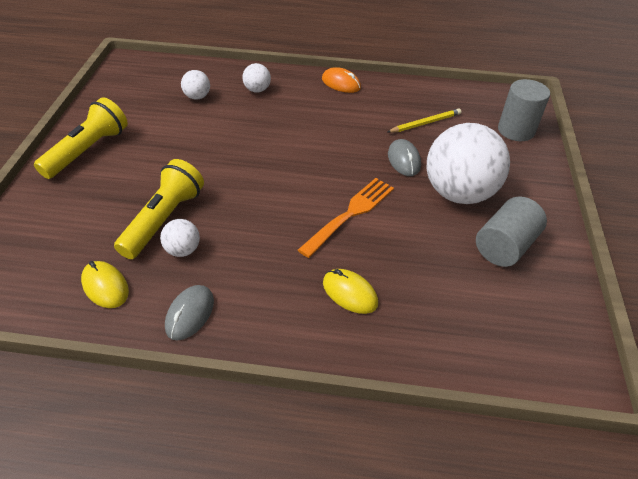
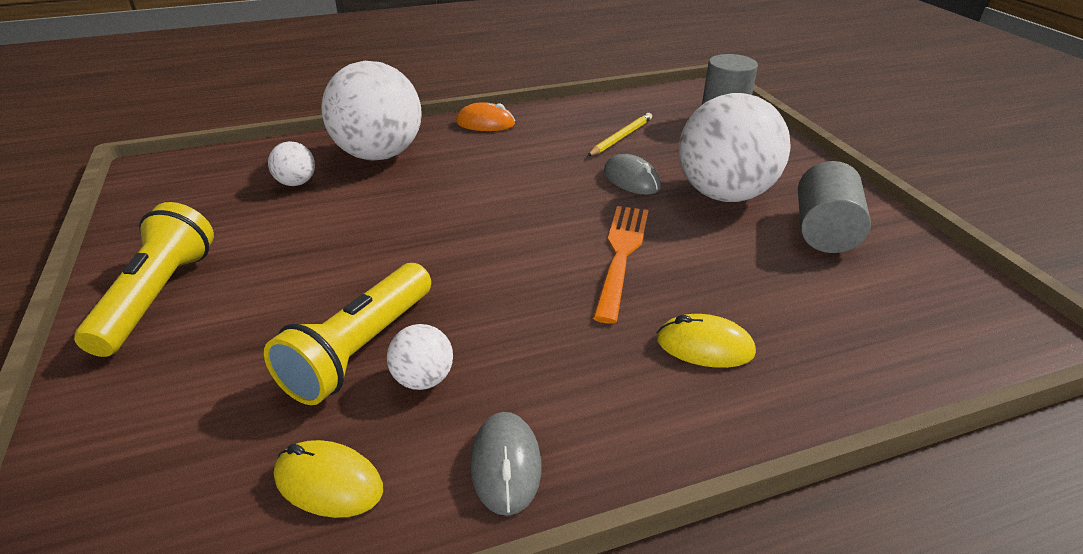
camera: 25 degrees left, 10 degrees down
(164, 220) = (360, 349): yellow flashlight -> yellow flashlight turned 150 degrees counterclockwise
(257, 90) = (379, 155): white ball -> white ball, size x2.29

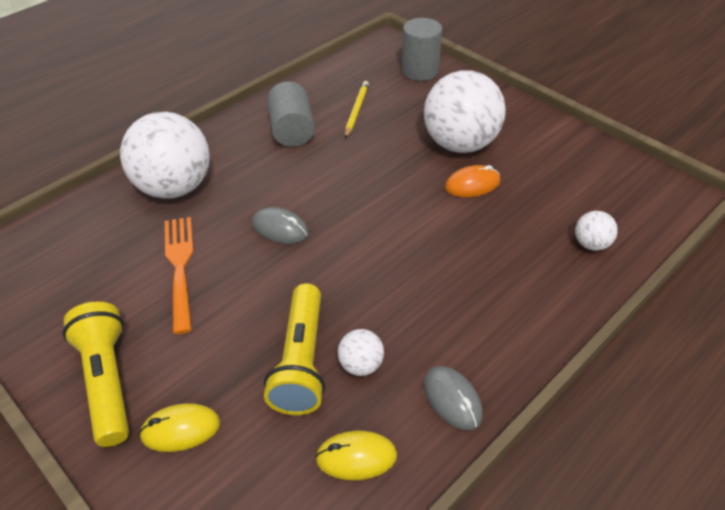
camera: 25 degrees left, 10 degrees up
(296, 183) = (127, 238): white ball -> white ball (591, 244)
(485, 123) = (239, 127): orange mouse -> orange mouse (472, 184)
(621, 256) = (424, 221): orange fork -> orange fork (180, 268)
(631, 179) = (389, 150): grey mouse -> grey mouse (280, 228)
(704, 346) = (515, 272): yellow mouse -> yellow mouse (180, 429)
(824, 231) = (538, 156): grey cylinder -> grey cylinder (292, 130)

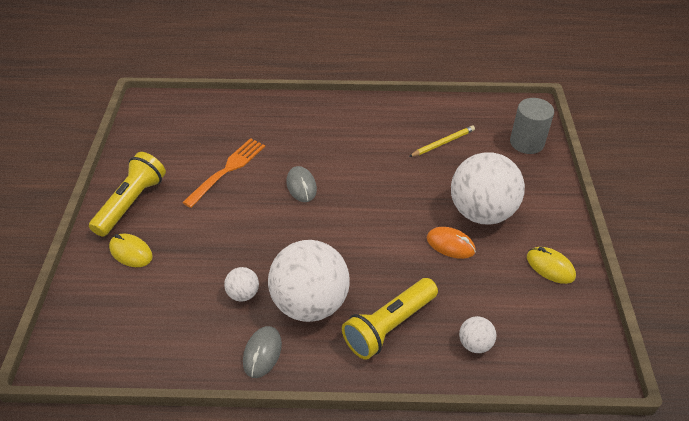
camera: 45 degrees right, 0 degrees up
(175, 187) = (279, 122): white ball -> white ball (310, 303)
(292, 130) = (385, 130): grey cylinder -> none
(301, 361) = (219, 266): yellow flashlight -> yellow flashlight (389, 326)
(356, 457) = (181, 336): yellow mouse -> yellow mouse (550, 267)

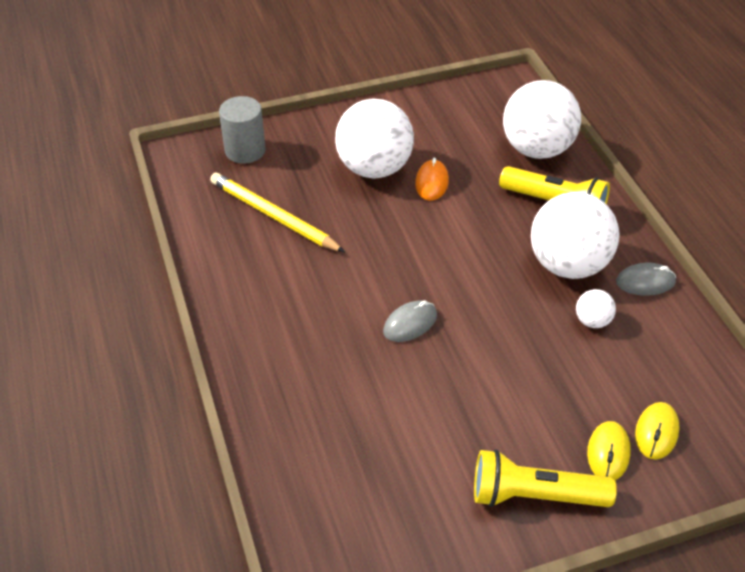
camera: 110 degrees left, 0 degrees up
(227, 170) = (420, 411): orange fork -> none
(443, 143) = (274, 216): yellow pencil -> yellow pencil, size x1.69
(475, 344) = (537, 149): white ball -> white ball, size x2.29
(550, 267) = (422, 116): yellow mouse -> yellow mouse (656, 432)

